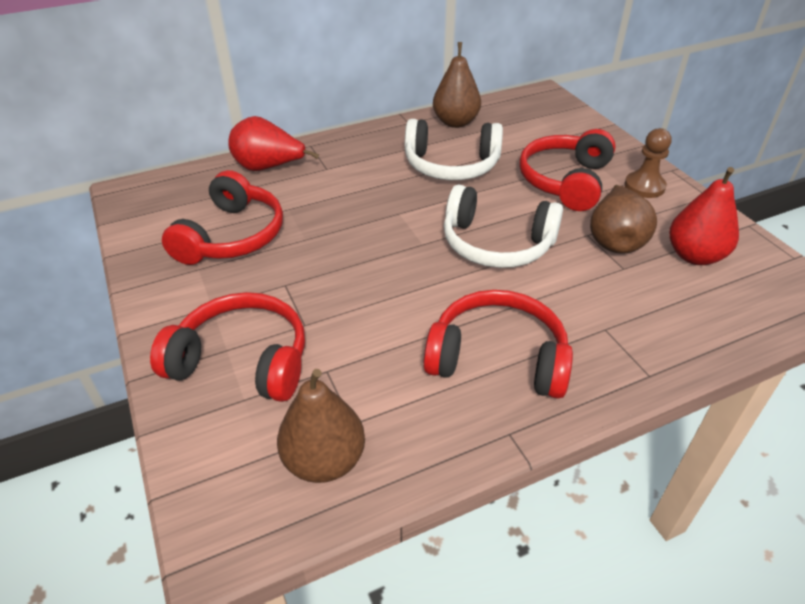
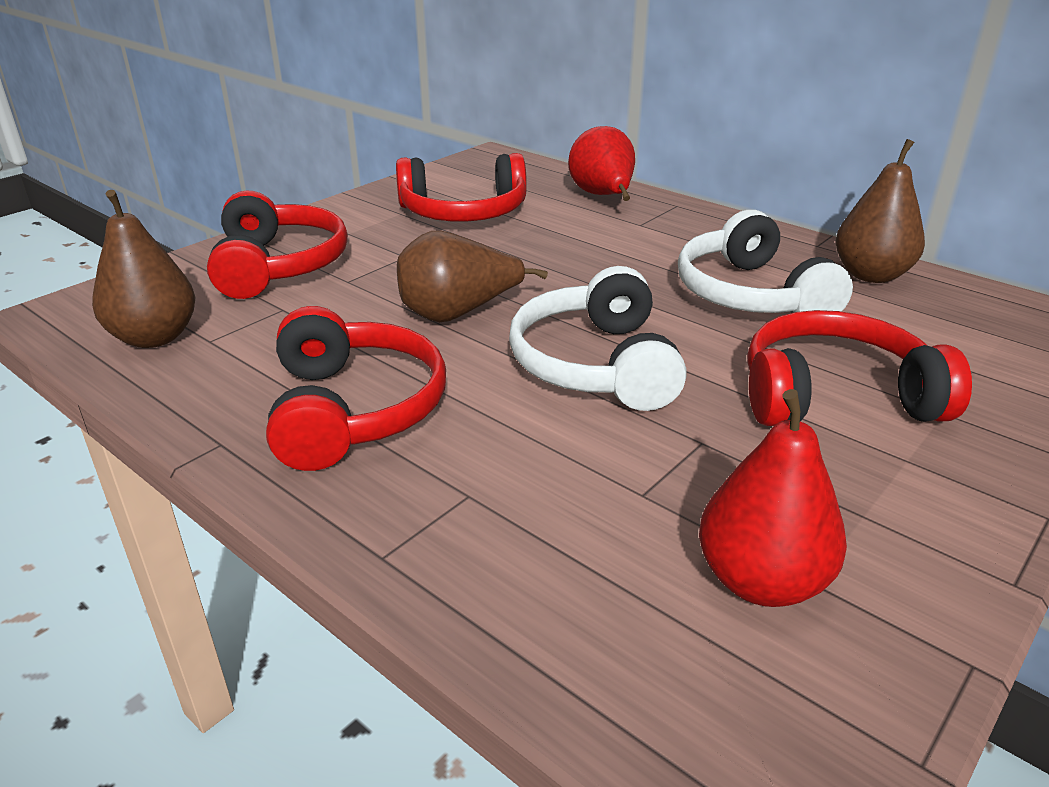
camera: 65 degrees right, 10 degrees down
(615, 240) = (714, 474): brown pear -> brown pear (458, 314)
(644, 186) = (934, 487): brown pawn -> none

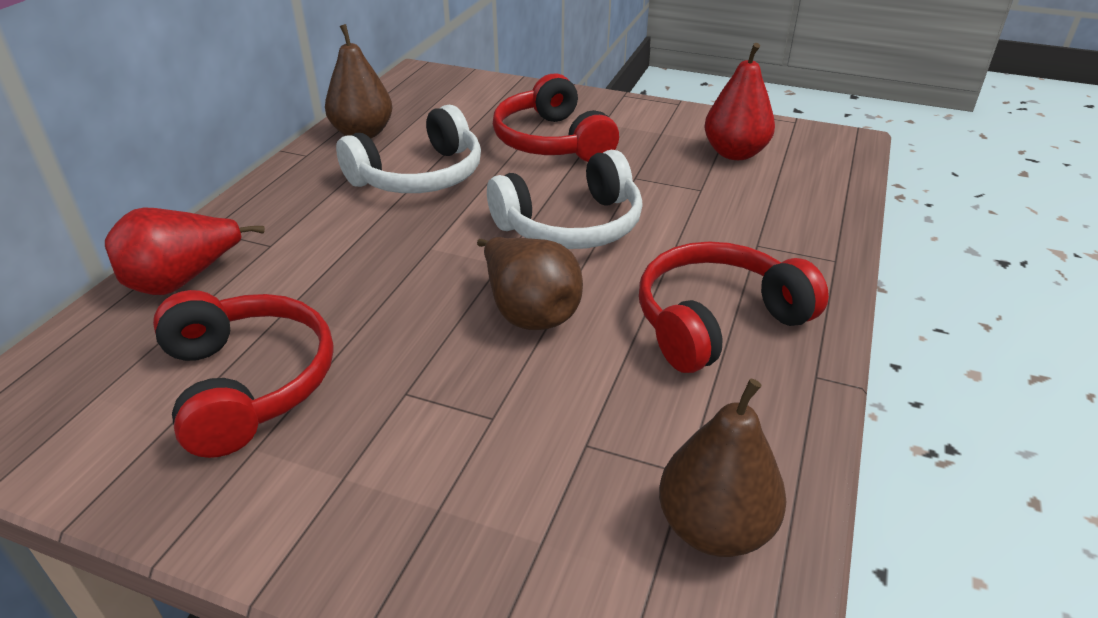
camera: 110 degrees left, 5 degrees up
(278, 266) = (478, 505): red headphones -> none

